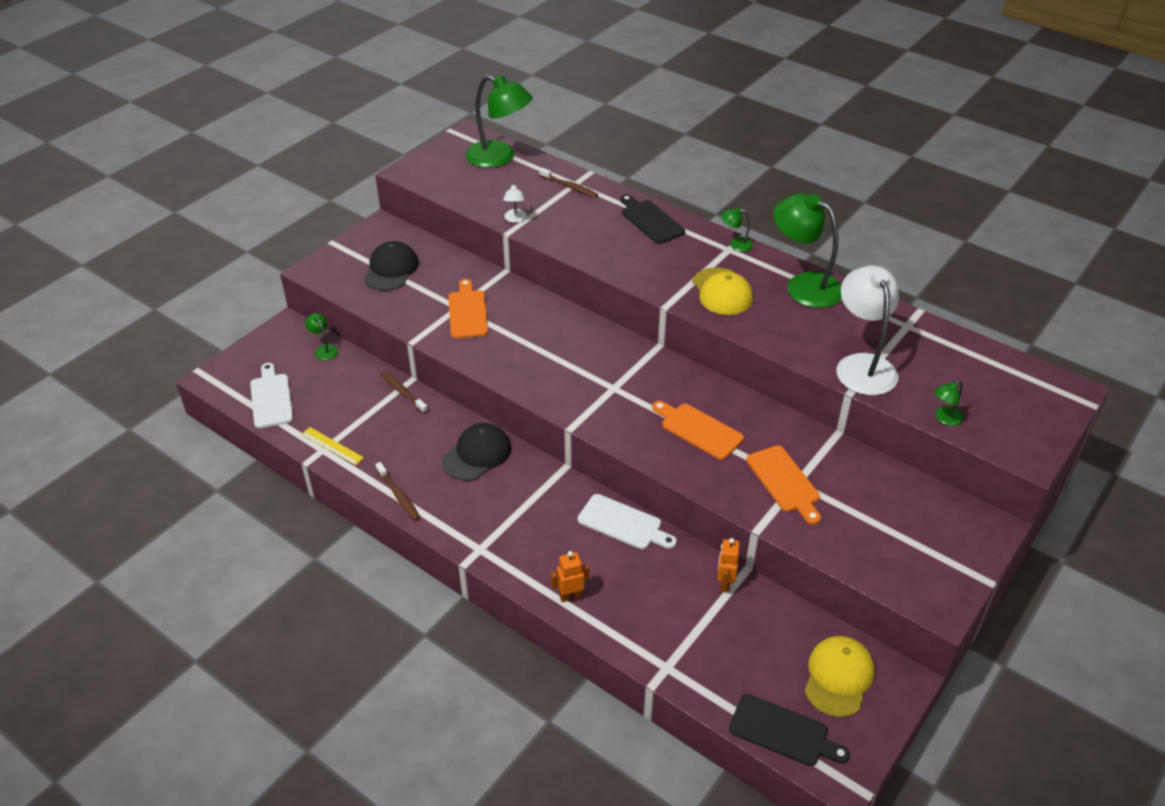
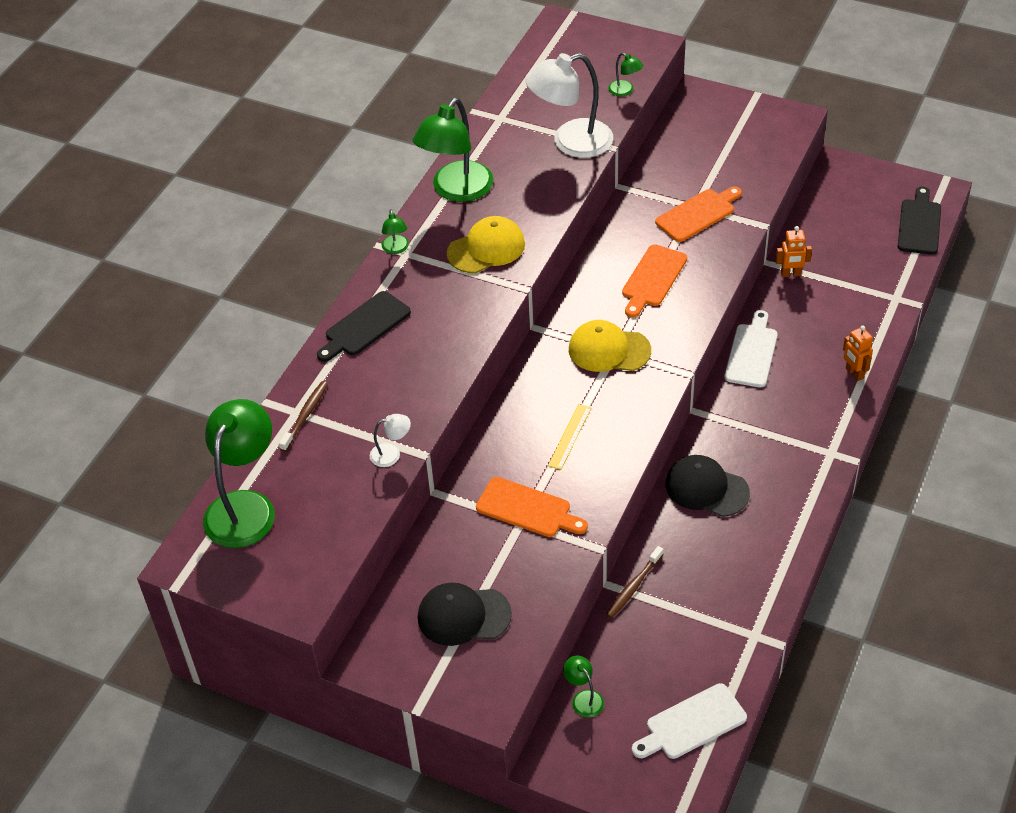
camera: 100 degrees left, 5 degrees up
(324, 349) = (584, 698): green lamp -> green lamp turned 105 degrees clockwise
(332, 446) = (745, 627): yellow ruler -> yellow ruler (570, 436)
(398, 495) = (792, 540): brown toothbrush -> none
(467, 312) = (527, 509): orange cutting board -> orange cutting board turned 135 degrees counterclockwise
(838, 677) = (853, 199): yellow cap -> yellow cap (609, 350)

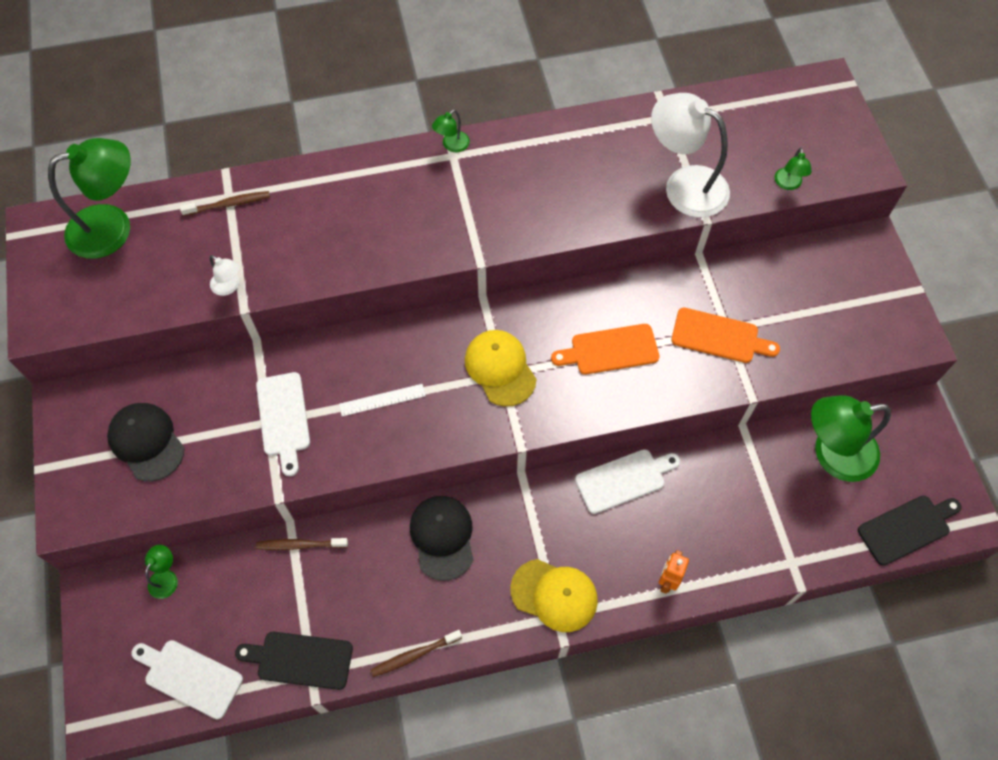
camera: 50 degrees right, 15 degrees up
(364, 326) = (350, 180): black cutting board -> black cutting board (300, 659)
(456, 190) = (553, 142): green lamp -> green lamp (832, 454)
(486, 248) = (503, 206): yellow cap -> yellow cap (554, 595)
(527, 509) = (283, 418): orange cutting board -> white cutting board
(570, 436) = (382, 400): yellow ruler -> white ruler
(791, 274) = (745, 455): orange robot -> none
(793, 558) = (414, 655): none -> brown toothbrush

